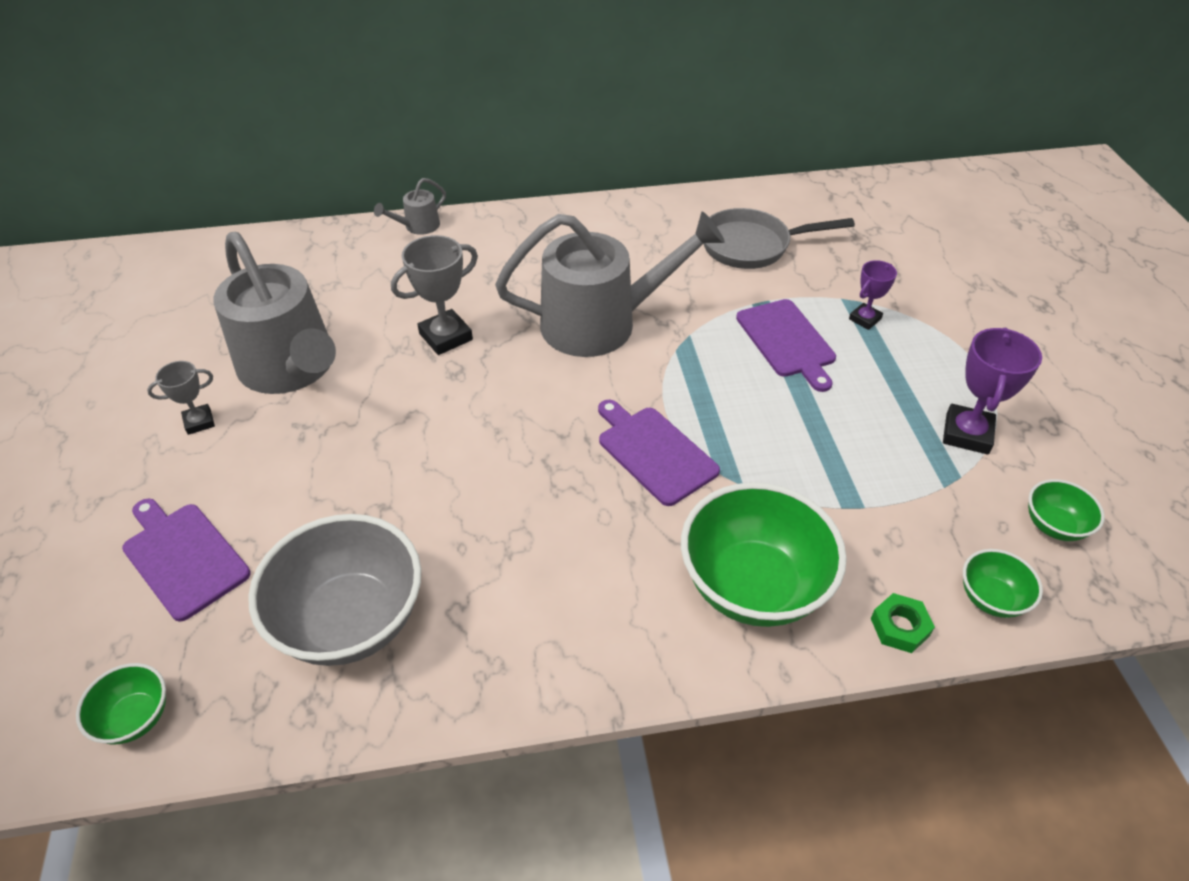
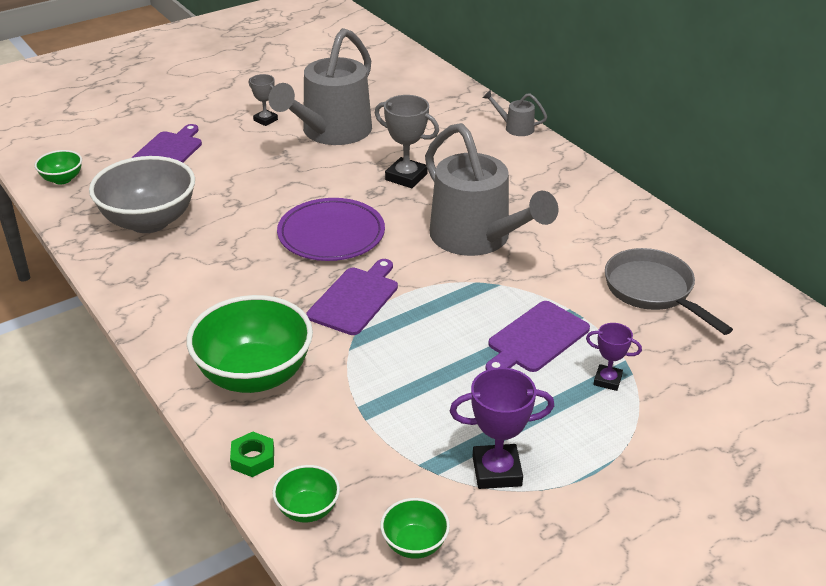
camera: 65 degrees right, 10 degrees down
(516, 435) = (331, 234): none -> purple plate

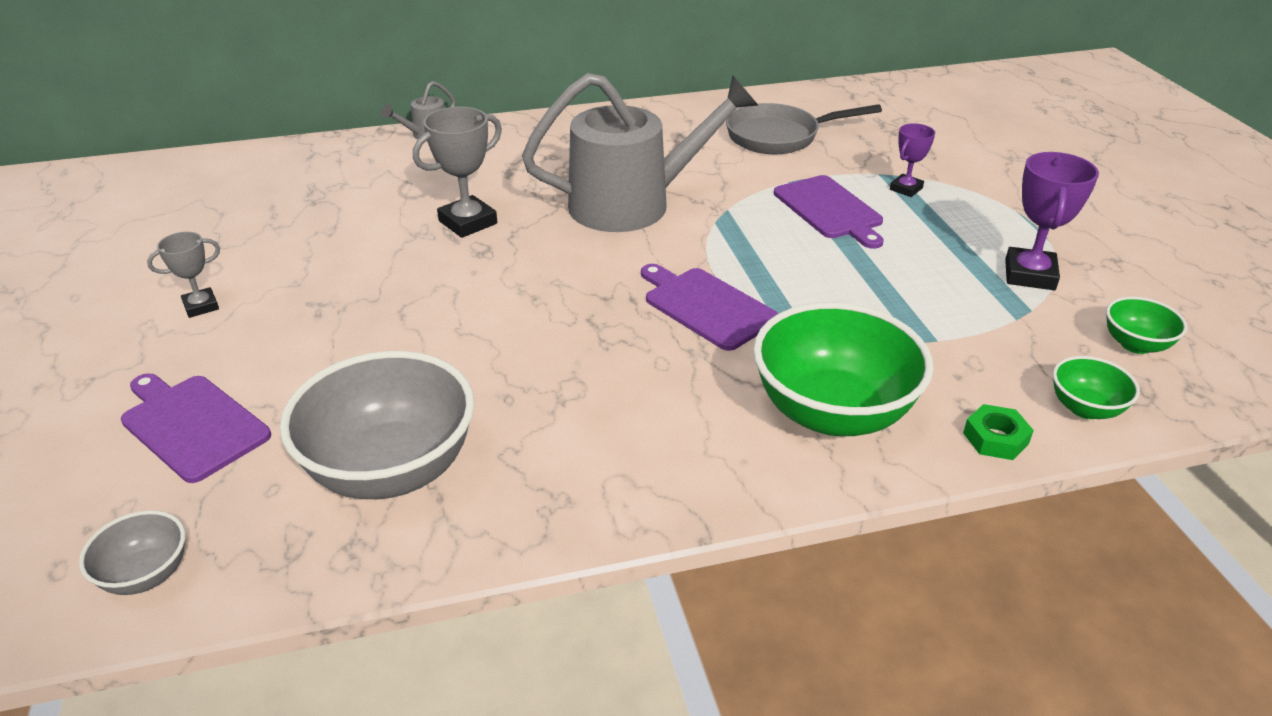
camera: 70 degrees left, 0 degrees up
(62, 179) = (146, 575): green bowl -> grey bowl
(331, 132) = (301, 256): grey watering can -> none
(331, 234) = (555, 300): purple plate -> none

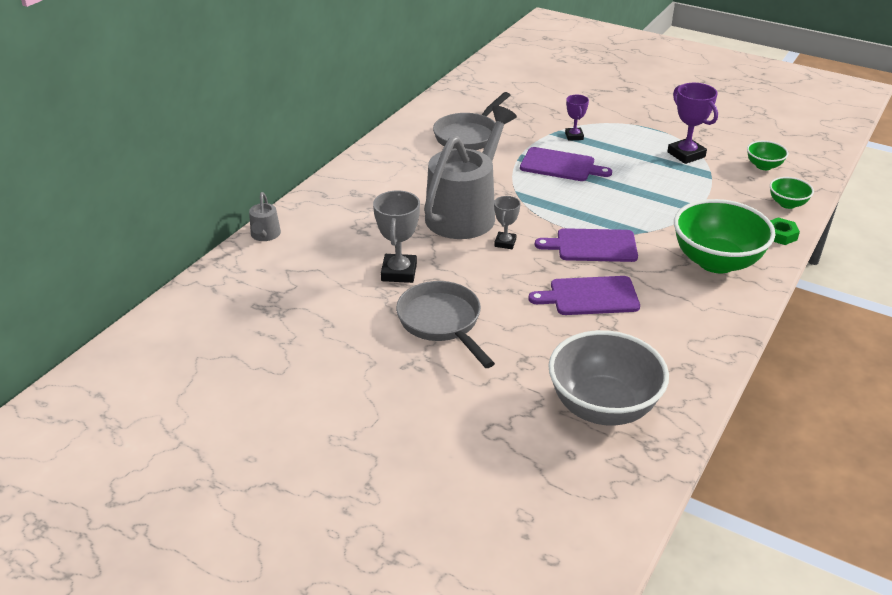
camera: 45 degrees left, 0 degrees up
(146, 575) = (593, 526): grey bowl -> none
(192, 425) = (473, 460): purple cutting board -> purple cutting board (590, 296)
(201, 306) = (345, 409): grey trophy -> grey trophy (505, 243)
(415, 287) = (442, 322): none -> grey pan

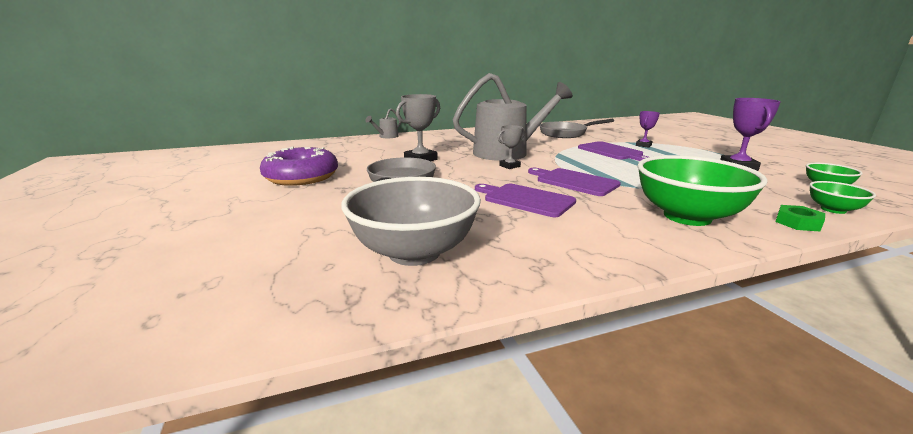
camera: 40 degrees right, 15 degrees down
(333, 371) = (301, 177): none -> purple donut

